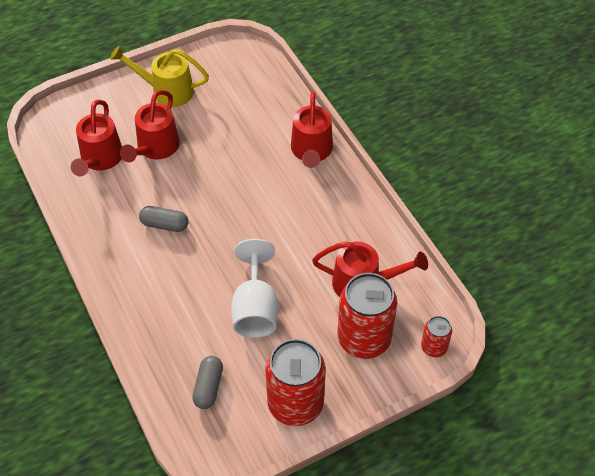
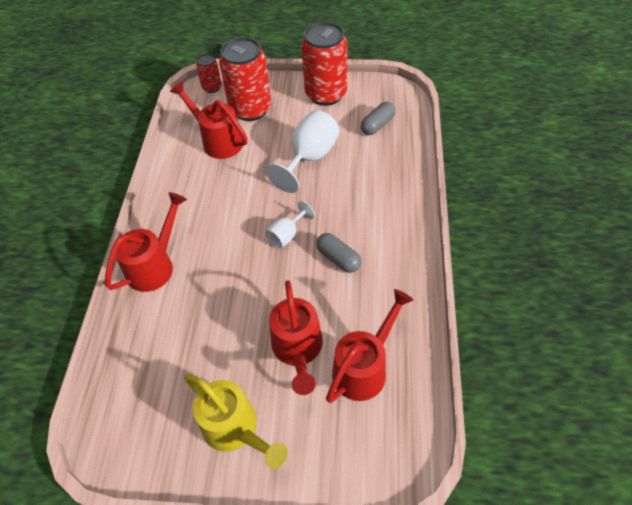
camera: 145 degrees left, 0 degrees up
(155, 148) = (298, 350): red watering can -> red watering can turned 120 degrees clockwise
(222, 223) = (287, 235): none -> white goblet

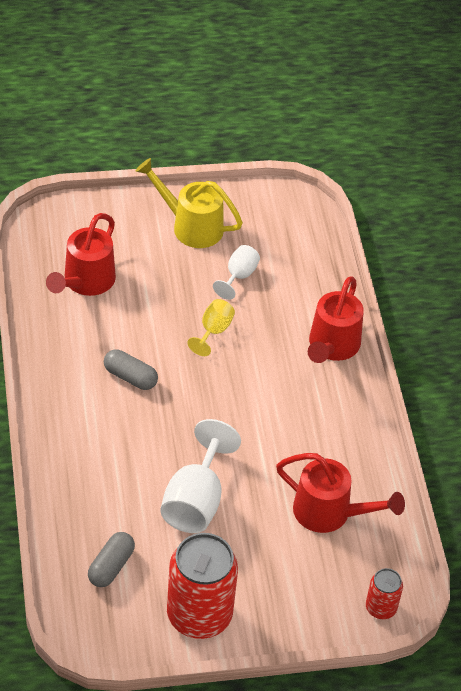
camera: 160 degrees right, 5 degrees down
(251, 109) = (304, 573): red can -> none
(253, 294) = (213, 331): none -> yellow goblet
(287, 235) = (195, 396): white goblet -> white goblet (238, 276)
(298, 350) = (152, 288): red watering can -> none

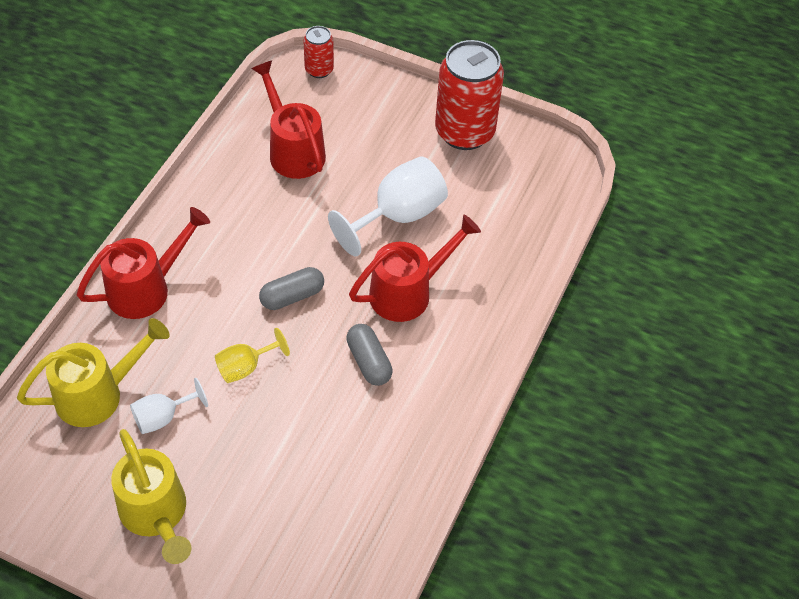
camera: 145 degrees left, 5 degrees up
(85, 282) = (334, 503): red watering can -> red watering can (408, 292)
(111, 566) = (511, 201): grey capsule -> grey capsule (292, 296)
(293, 269) = (98, 394): none -> yellow watering can

